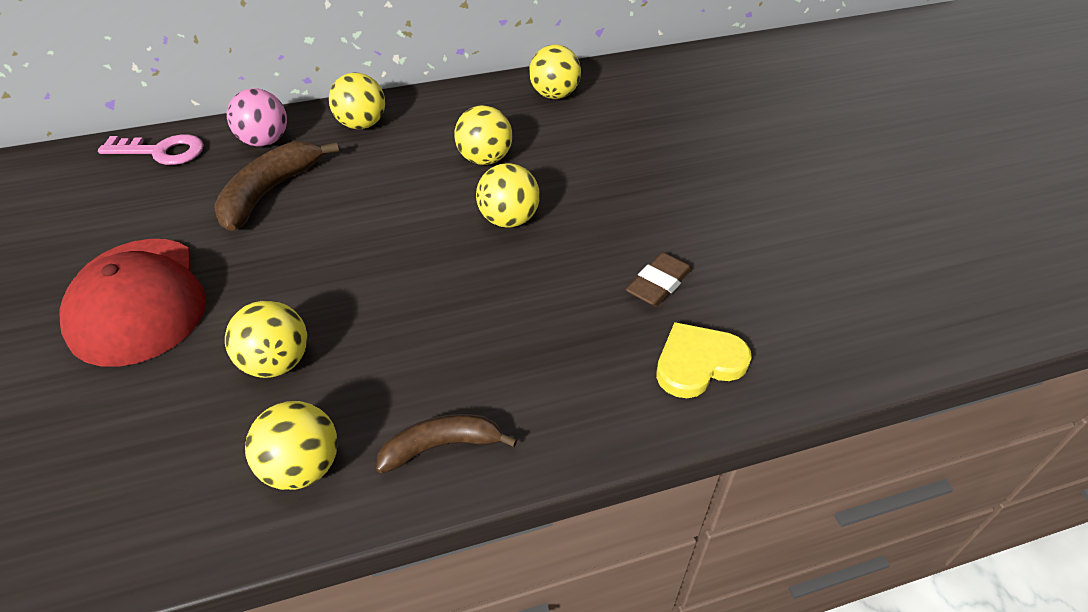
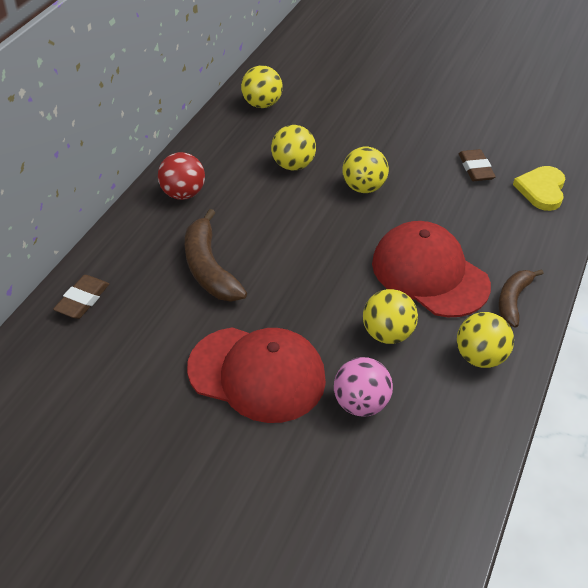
camera: 50 degrees left, 0 degrees up
(162, 151) = (82, 300): pink key -> brown eraser
(265, 141) = (141, 245): pink ball -> pink ball (360, 404)
(362, 124) = (183, 194): yellow ball -> red ball
(416, 344) = (429, 274): none -> red cap

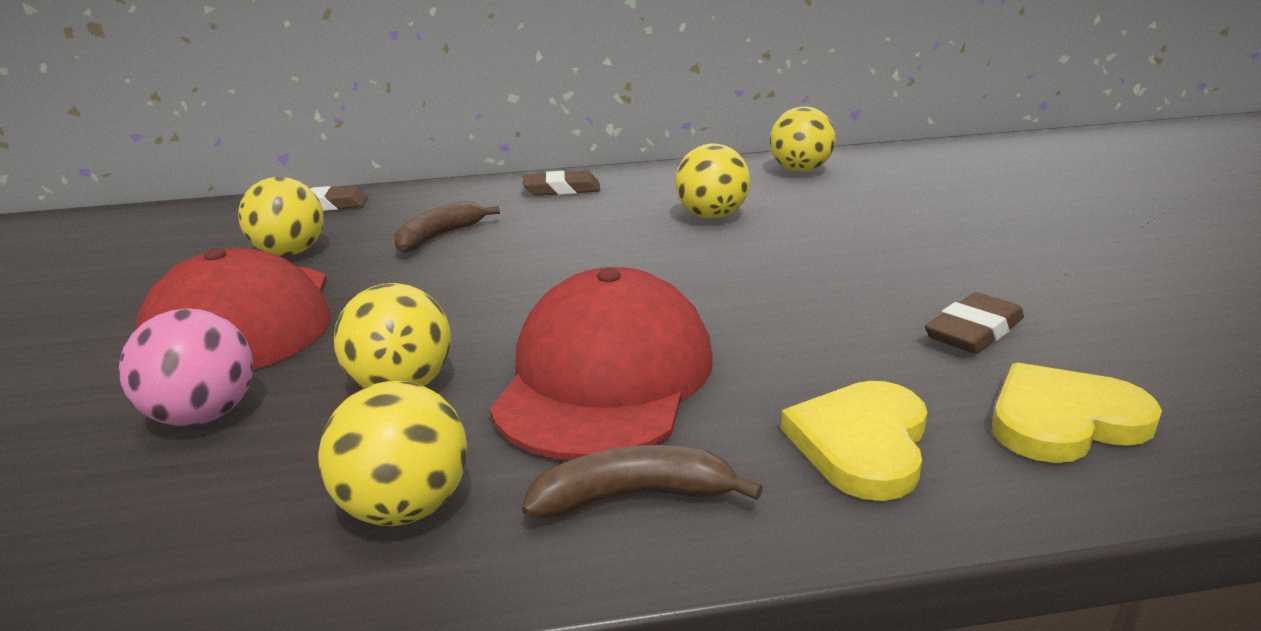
camera: 60 degrees right, 20 degrees down
(183, 194) = (562, 189): red ball -> brown eraser
(209, 268) = (439, 237): brown banana -> brown banana, size x0.65
(363, 187) = (744, 266): yellow ball -> yellow ball (291, 252)
(521, 237) = (861, 443): none -> yellow heart

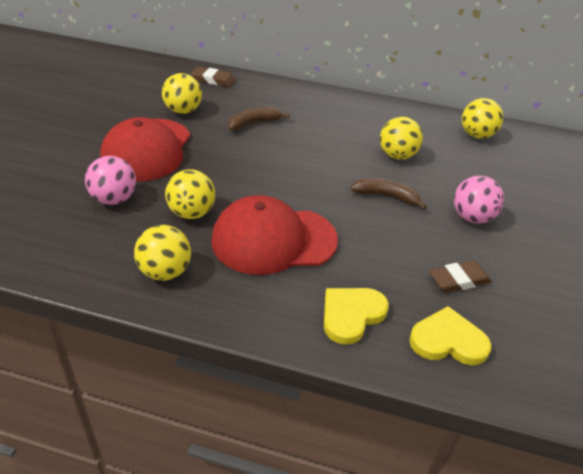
camera: 20 degrees right, 15 degrees up
(562, 189) = (334, 106): brown eraser -> none
(605, 377) = (273, 240): red cap -> red cap turned 135 degrees counterclockwise
(633, 497) = (246, 301): brown banana -> brown banana (386, 196)
(899, 253) = (472, 217): none -> pink ball

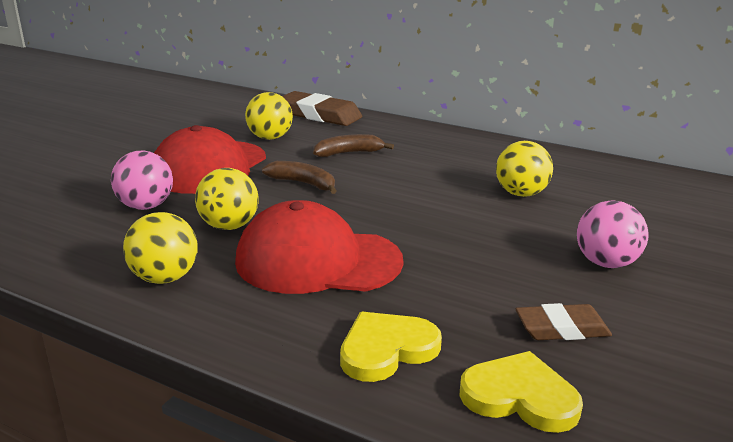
camera: 15 degrees right, 15 degrees down
(213, 80) = (319, 115): brown eraser -> brown eraser, size x1.66
(386, 196) = (490, 231): brown banana -> brown banana (303, 183)
(476, 135) = (641, 182): yellow ball -> none

